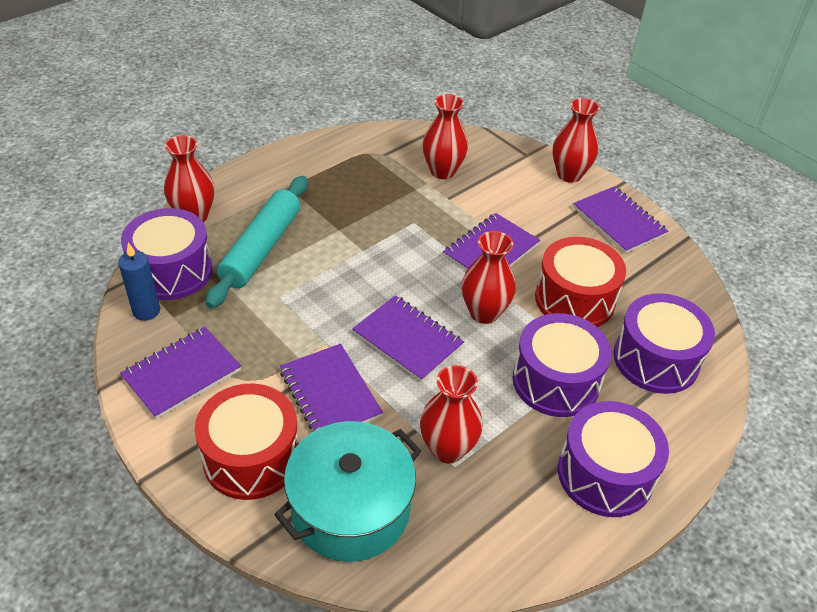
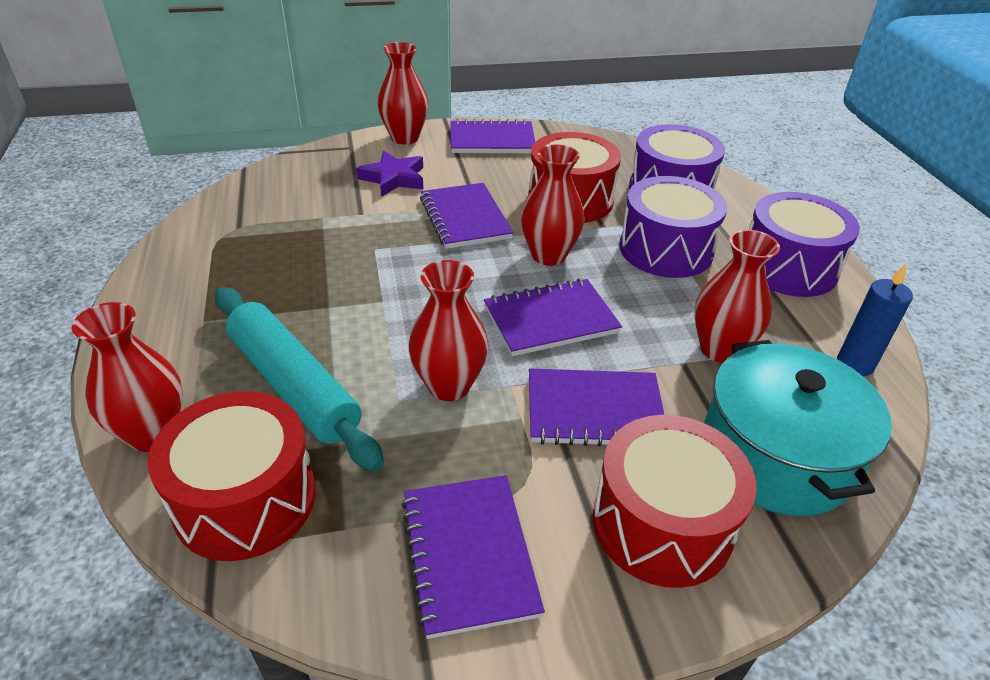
camera: 60 degrees left, 5 degrees down
(146, 311) = (304, 560): blue candle -> blue candle (854, 364)
(172, 271) = (245, 499): purple drum -> red drum
(442, 171) = (315, 201): red vase -> red vase (449, 385)
(506, 194) = (393, 178): none -> purple star

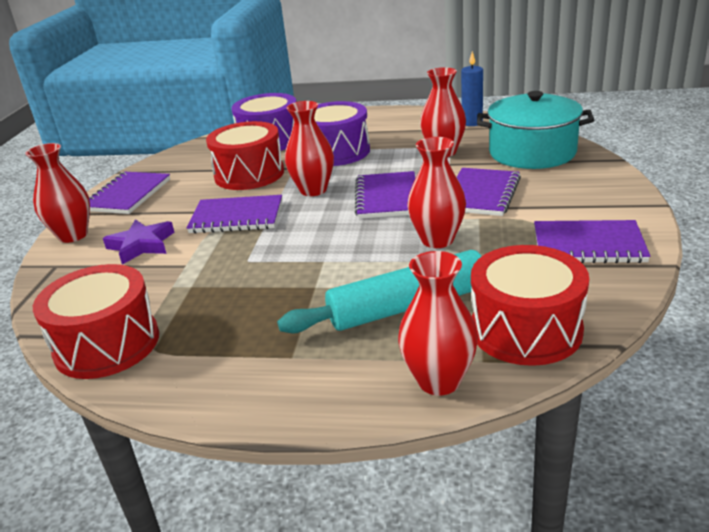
camera: 65 degrees left, 10 degrees down
(662, 523) = (573, 187): red drum -> red drum (107, 344)
(788, 267) = (379, 122): purple drum -> none

